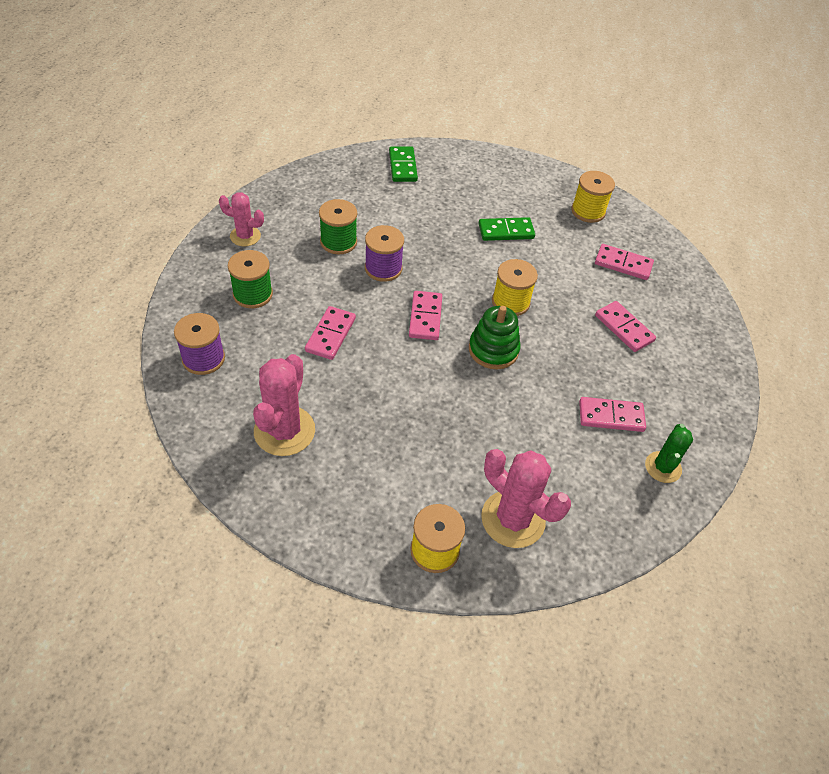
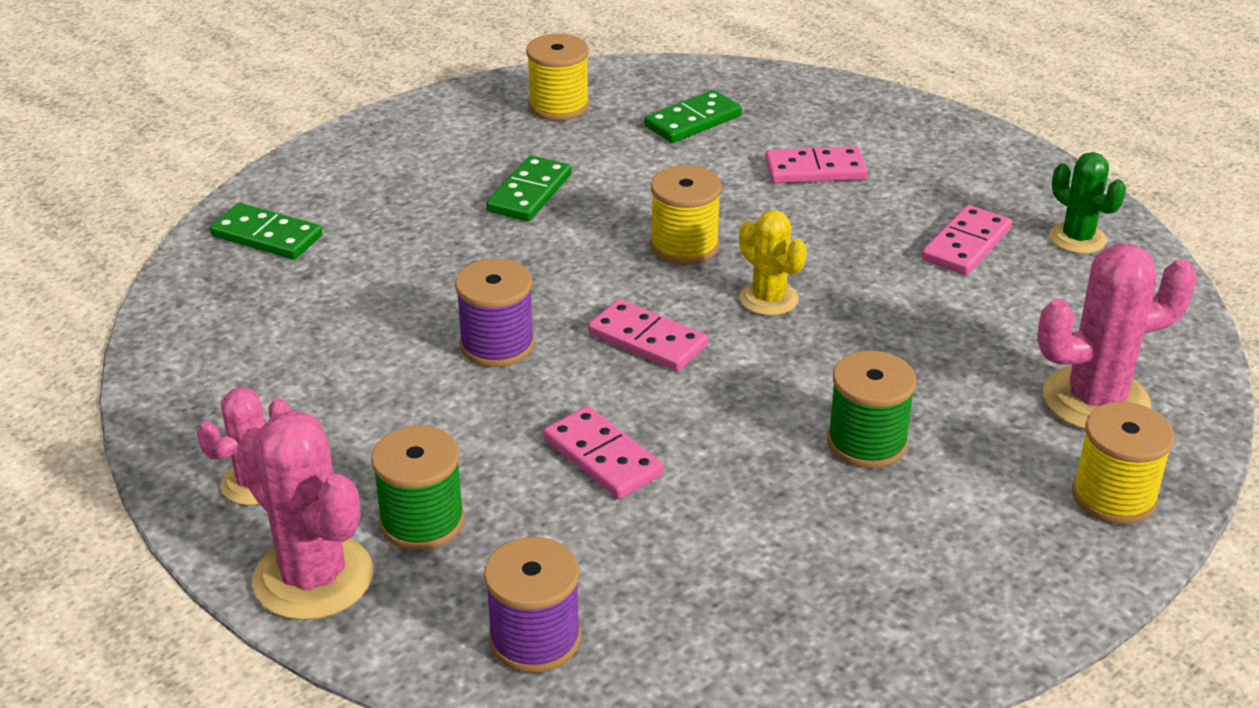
camera: 55 degrees left, 15 degrees down
(284, 431) = (783, 584): pink cactus -> pink cactus (313, 578)
(338, 242) = (384, 372): green spool -> green spool (867, 442)
(493, 350) = (768, 299): green stacking toy -> yellow cactus
(623, 264) = (693, 121): pink domino -> green domino

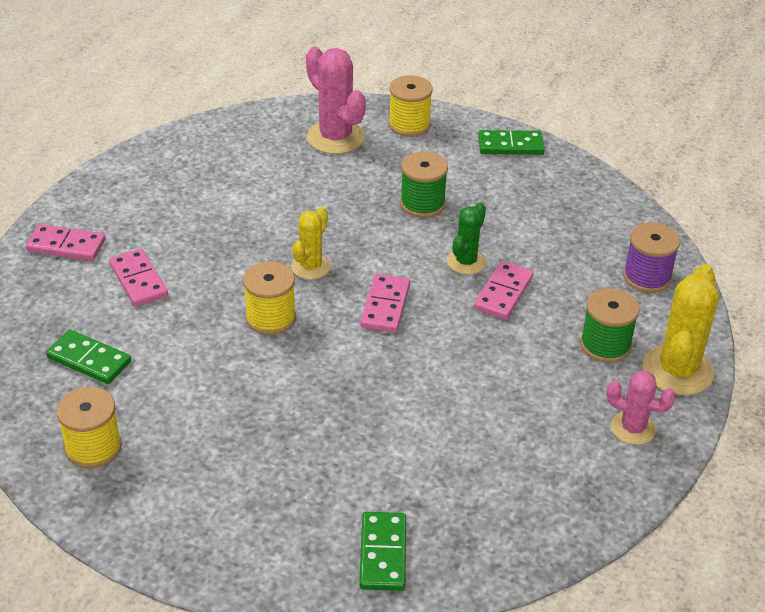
camera: 115 degrees left, 5 degrees up
(313, 578) = (677, 370): pink cactus -> yellow cactus
(497, 345) = (433, 370): purple spool -> none
(529, 193) = (240, 418): green domino -> green domino (510, 145)
(966, 244) = (204, 200): pink domino -> pink domino (66, 246)
(1077, 238) = (175, 160): green cactus -> green cactus (466, 262)

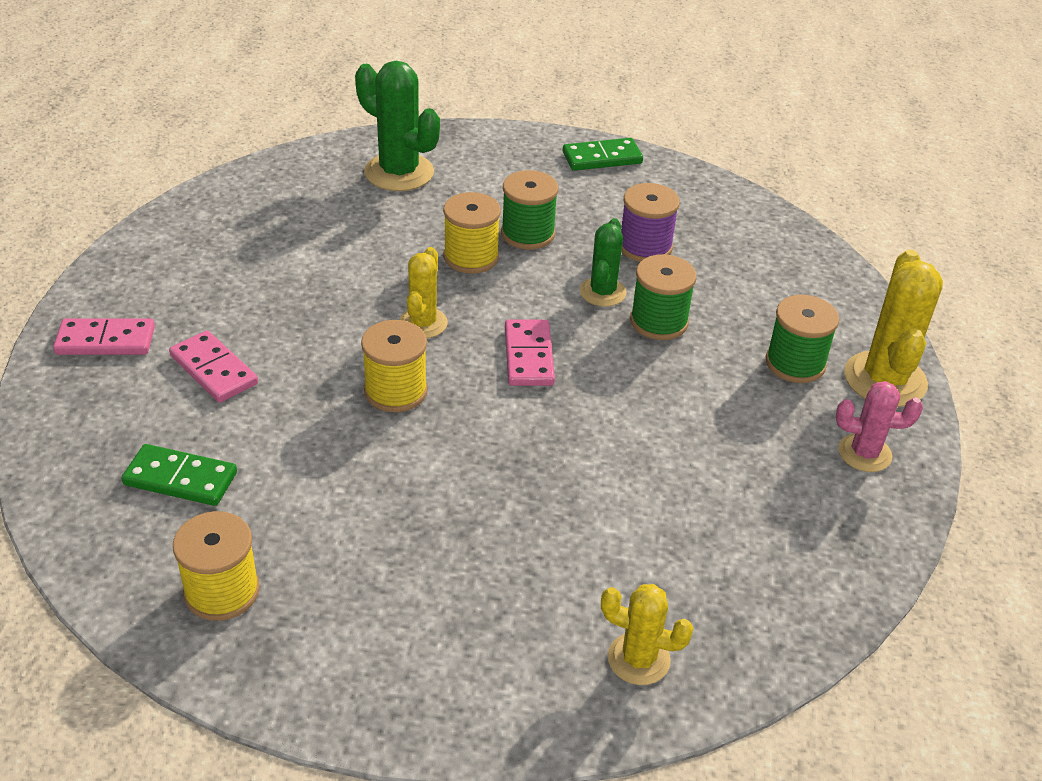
camera: 15 degrees left, 0 degrees up
(335, 137) = (399, 172): pink cactus -> green cactus
(382, 553) = (638, 659): green domino -> yellow cactus
(409, 125) = (479, 149): yellow spool -> yellow spool (471, 257)
(503, 293) = (659, 321): pink domino -> green spool
(647, 277) = (808, 281): purple spool -> purple spool (645, 247)

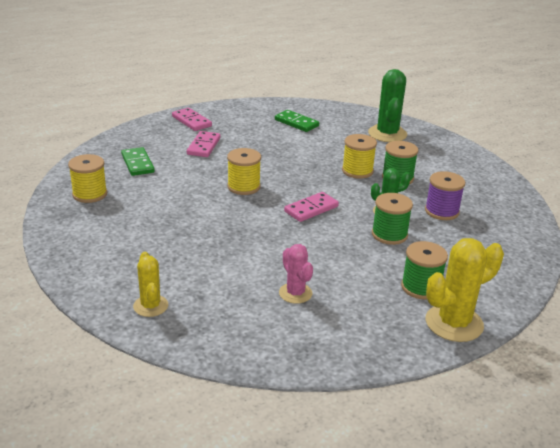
camera: 55 degrees right, 10 degrees down
(423, 323) = (295, 177): yellow cactus -> none
(602, 158) = (491, 176): green domino -> green domino (296, 123)
(864, 453) = (380, 334): pink cactus -> pink cactus (295, 293)

